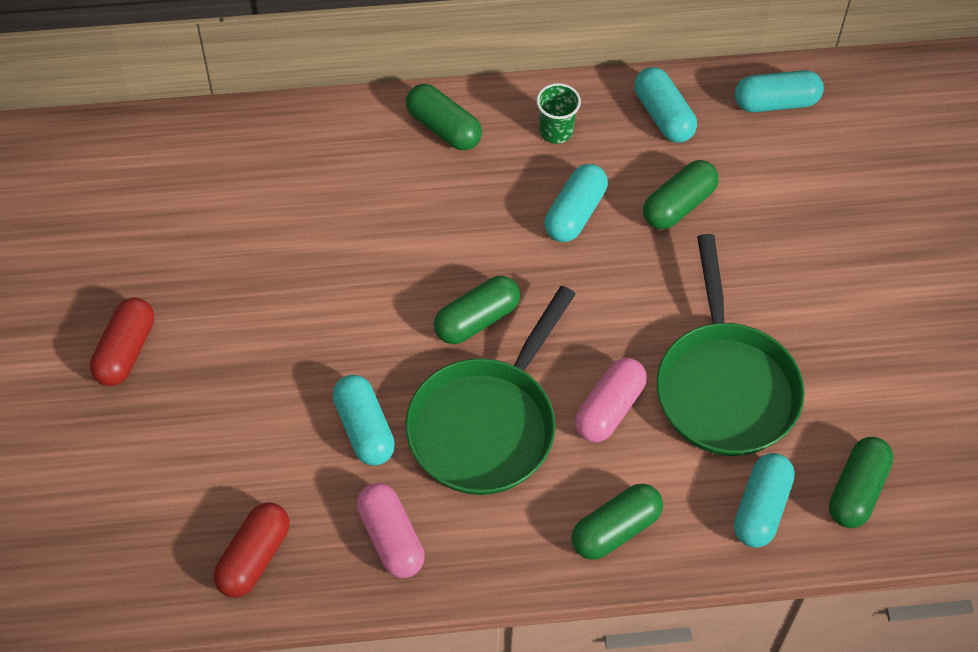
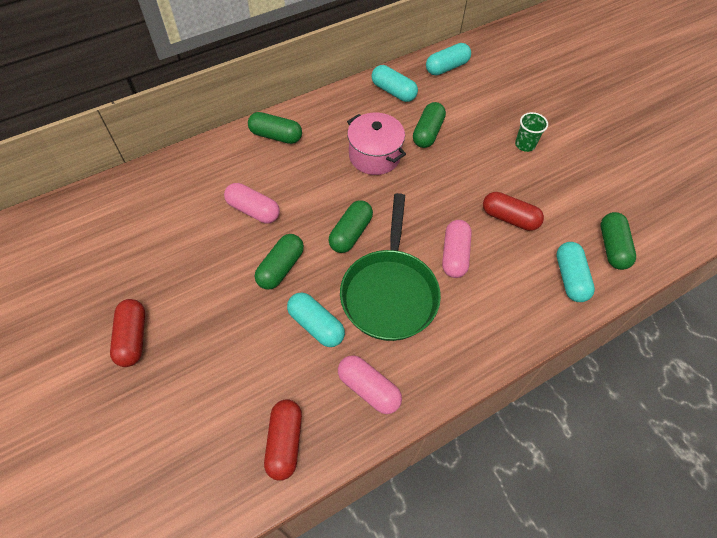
camera: 25 degrees left, 0 degrees up
(357, 234) = (253, 210): none -> pink capsule
(556, 131) = (340, 117): green cup -> green cup (525, 144)
(575, 213) = (374, 156): turquoise capsule -> pink pot
(615, 530) = (499, 324): green capsule -> green capsule (281, 268)
(725, 387) = (509, 218): green pan -> red capsule

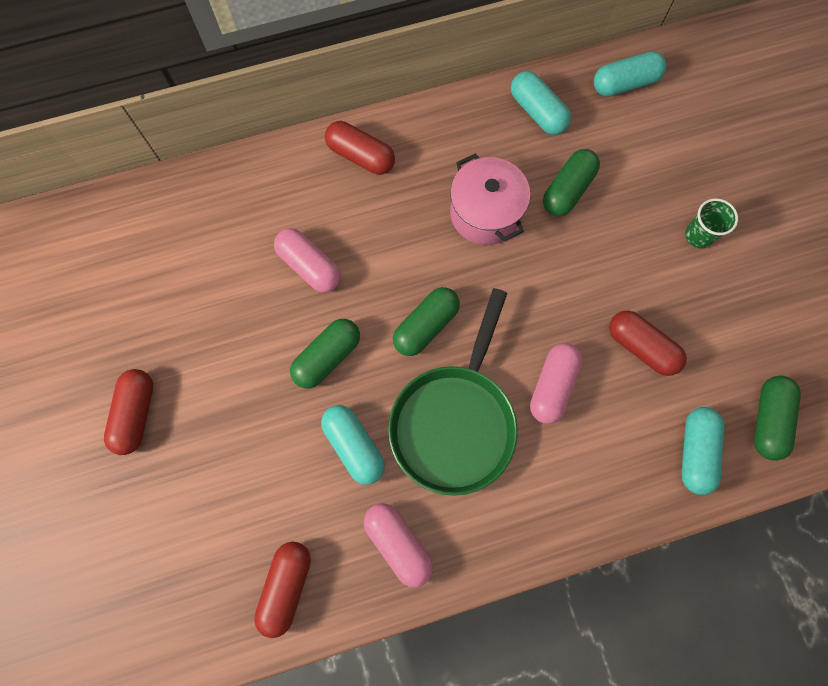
camera: 15 degrees right, 15 degrees up
(276, 136) = (361, 156): green capsule -> red capsule

